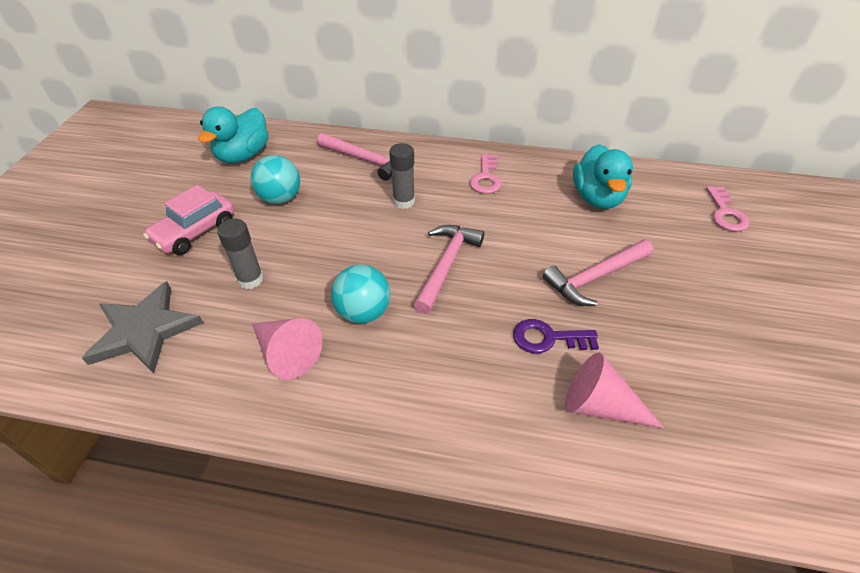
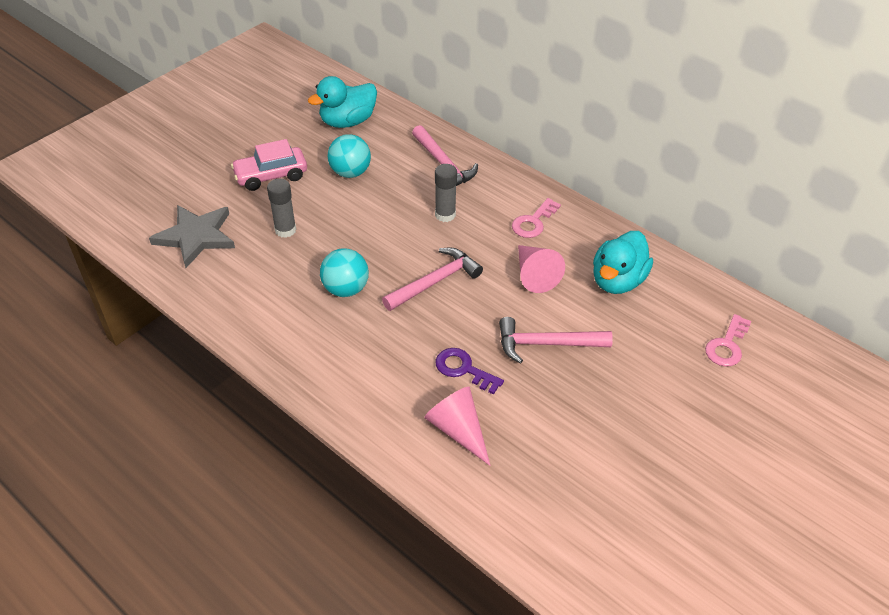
camera: 30 degrees right, 0 degrees up
(287, 353) = (274, 294): pink cone -> pink cone (534, 275)

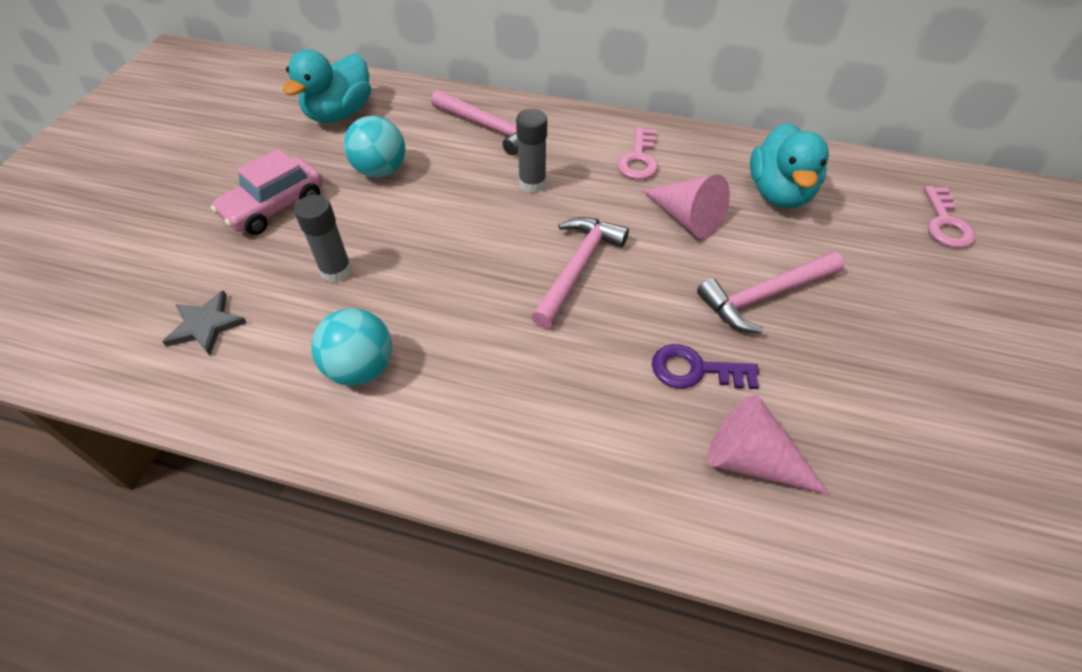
camera: 25 degrees left, 5 degrees up
(196, 236) = (205, 325): grey star -> grey star, size x0.59
(346, 289) = (469, 321): turquoise ball -> turquoise ball (361, 368)

